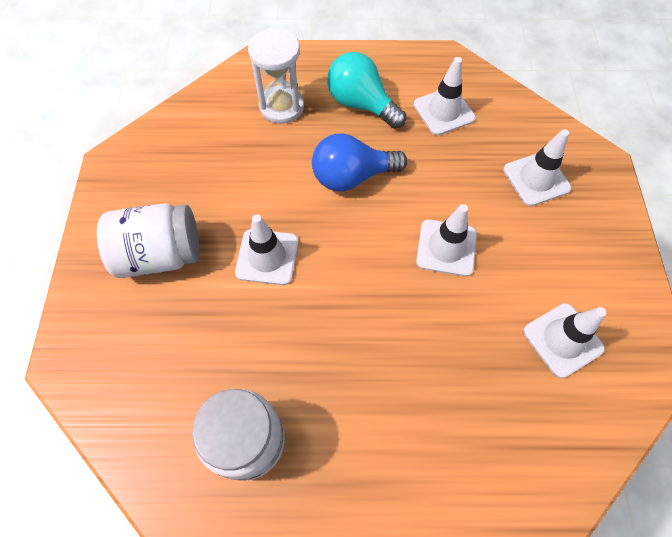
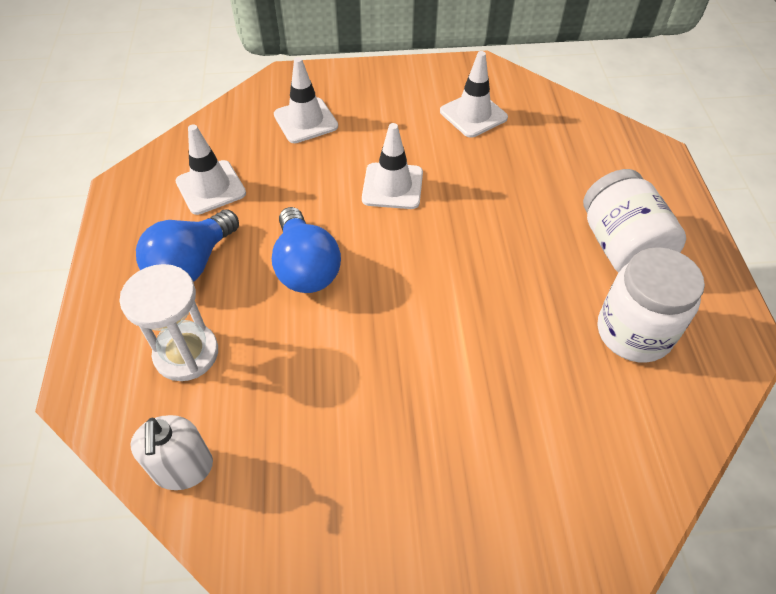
camera: 95 degrees left, 10 degrees down
(160, 254) = (439, 466): white jar -> white jar (621, 246)
(197, 110) = (183, 468): none -> white soap dispenser
(267, 257) = (425, 341): white traffic cone -> none
(361, 104) = (191, 264): turquoise light bulb -> blue light bulb

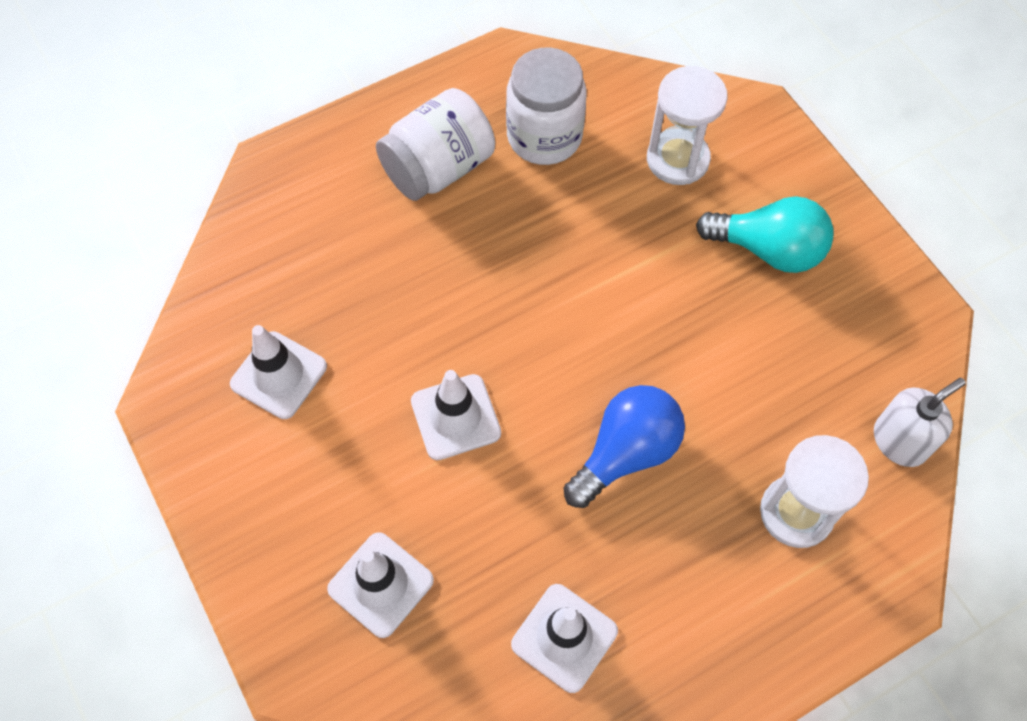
camera: 115 degrees left, 10 degrees up
(191, 264) = (690, 581): blue light bulb -> none
(430, 463) = (768, 250): none -> turquoise light bulb
(570, 433) = (677, 159): none -> white hourglass

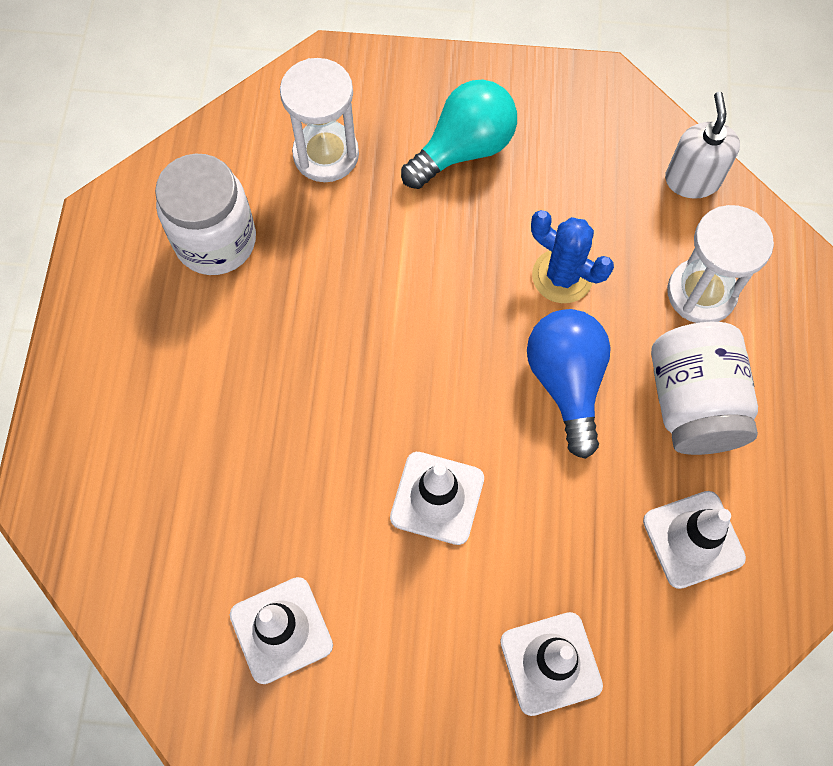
camera: 55 degrees left, 5 degrees up
(438, 168) = (174, 350): white jar -> white jar (693, 403)
(718, 392) = (562, 276): none -> blue cactus

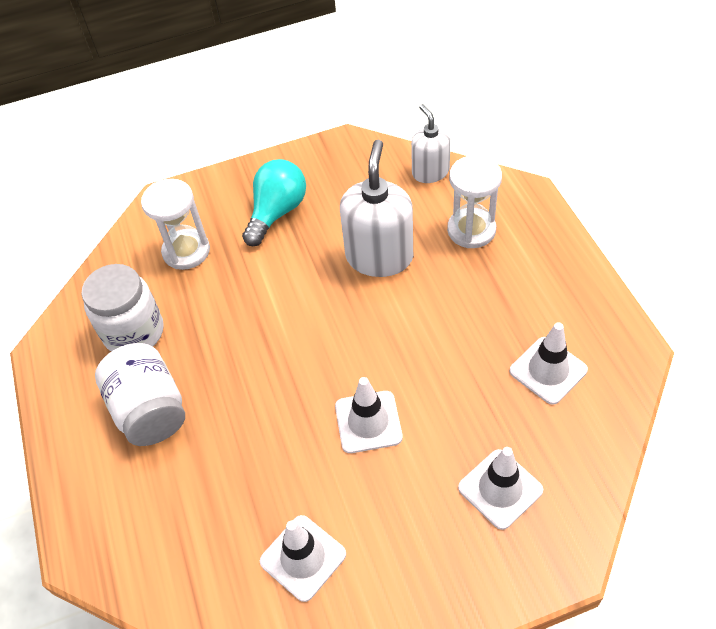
camera: 20 degrees left, 15 degrees down
(562, 276) = (379, 257): blue cactus -> white soap dispenser
(566, 382) = (416, 316): blue light bulb -> none
(693, 403) = (502, 293): white jar -> white jar (150, 410)

